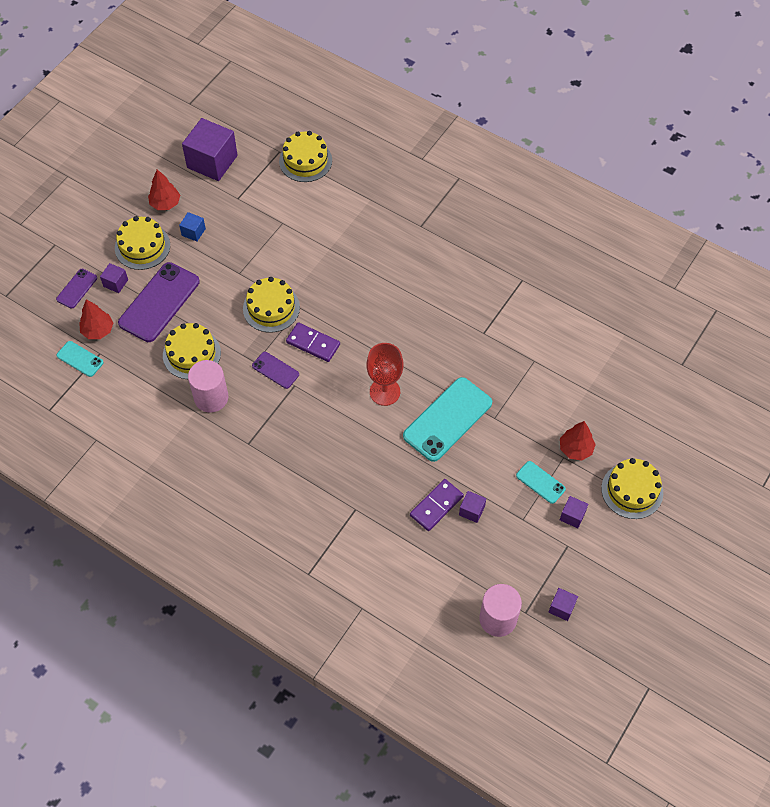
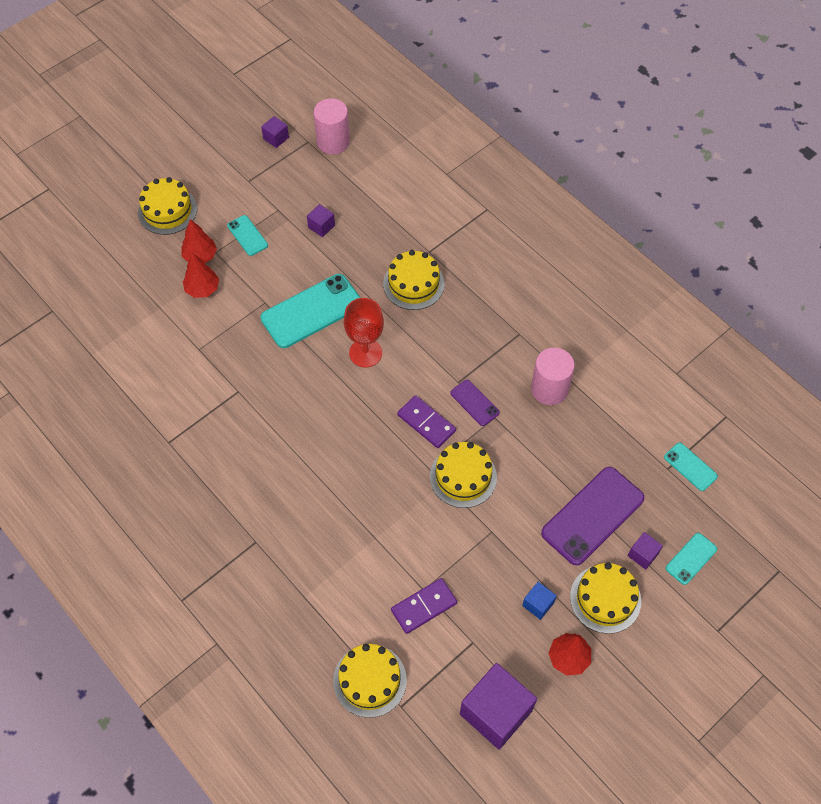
camera: 165 degrees left, 0 degrees up
(77, 288) = (691, 558): purple phone -> turquoise phone
(98, 330) = (668, 496): red tree -> red tree (202, 289)
(191, 354) = (563, 443): yellow cake -> yellow cake (413, 284)
(436, 506) = (352, 237): purple domino -> purple domino (424, 606)
(572, 516) = (232, 202): purple cube -> none

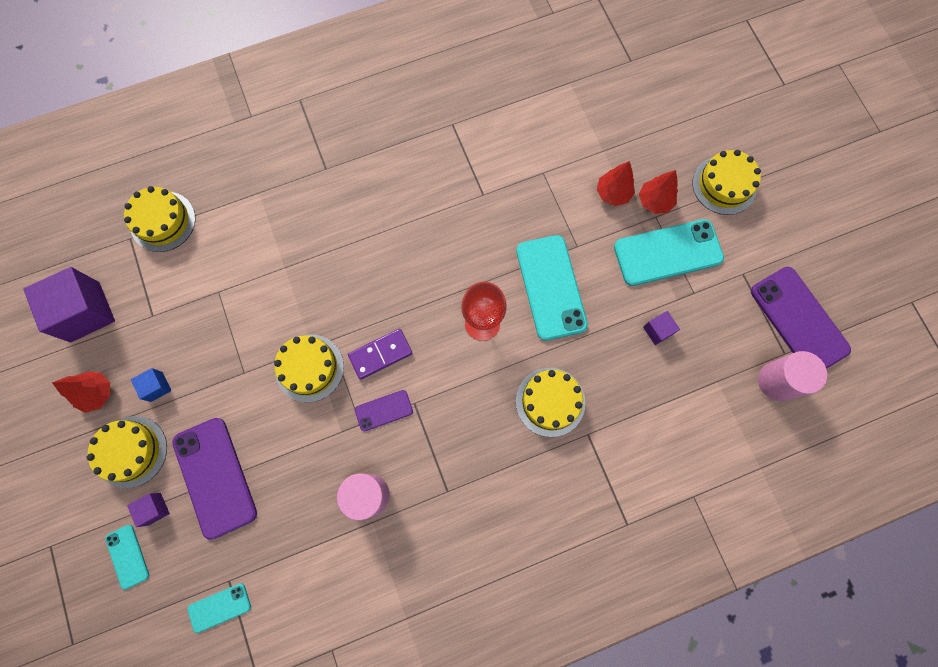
camera: 110 degrees right, 15 degrees up
(247, 235) = (668, 253): turquoise phone -> turquoise phone, size x1.98
(276, 138) = (798, 320): purple cube -> purple phone
(424, 606) = (203, 286): purple domino -> none

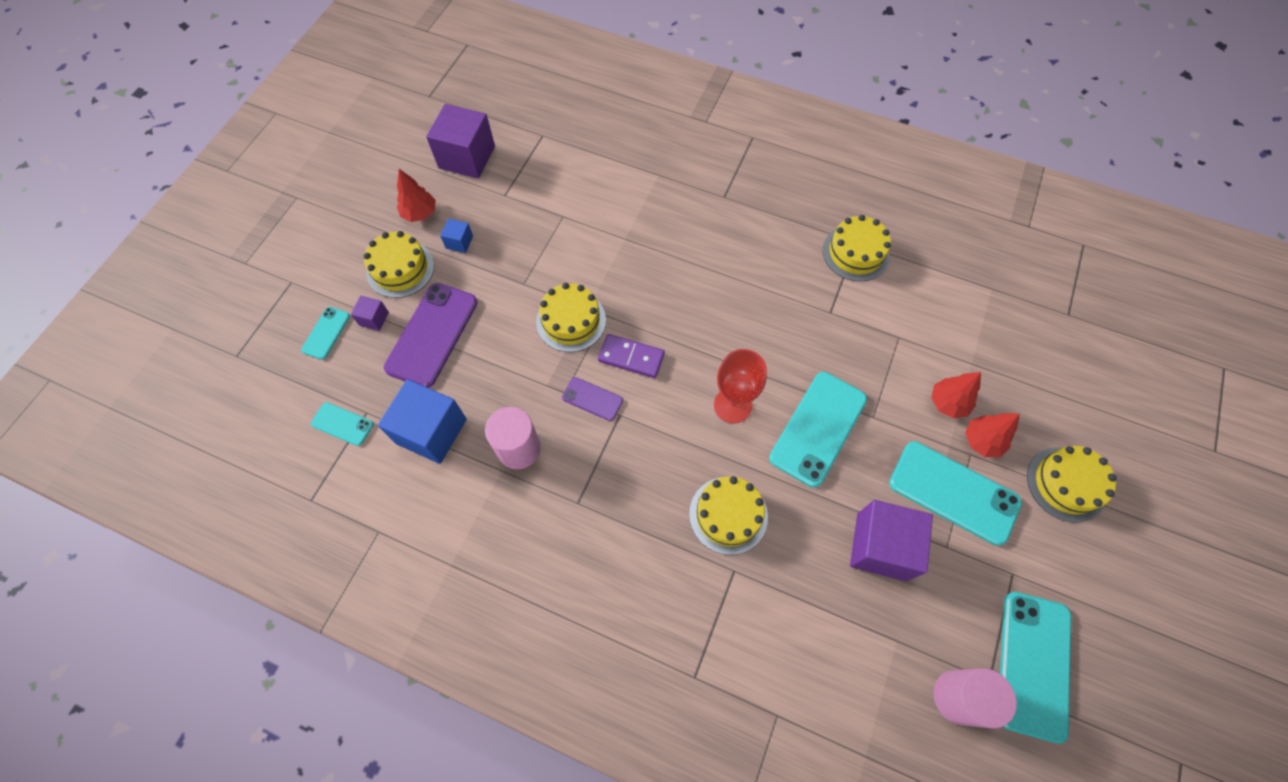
camera: 45 degrees right, 10 degrees down
(162, 221) = (575, 141): yellow cake -> yellow cake (856, 253)
(293, 546) = (431, 431): none -> blue cube
(657, 330) = (881, 546): purple cube -> purple cube, size x2.16
(798, 320) = (1033, 664): purple phone -> turquoise phone

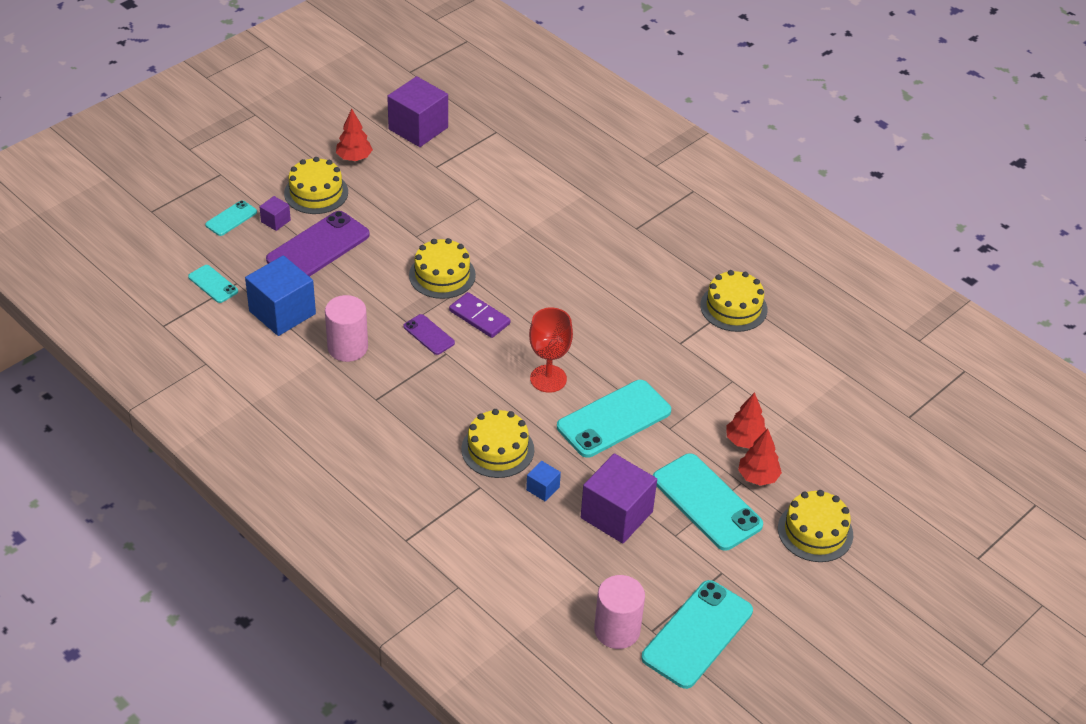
camera: 20 degrees right, 20 degrees down
(459, 242) = (377, 189): blue cube -> blue cube (542, 488)

